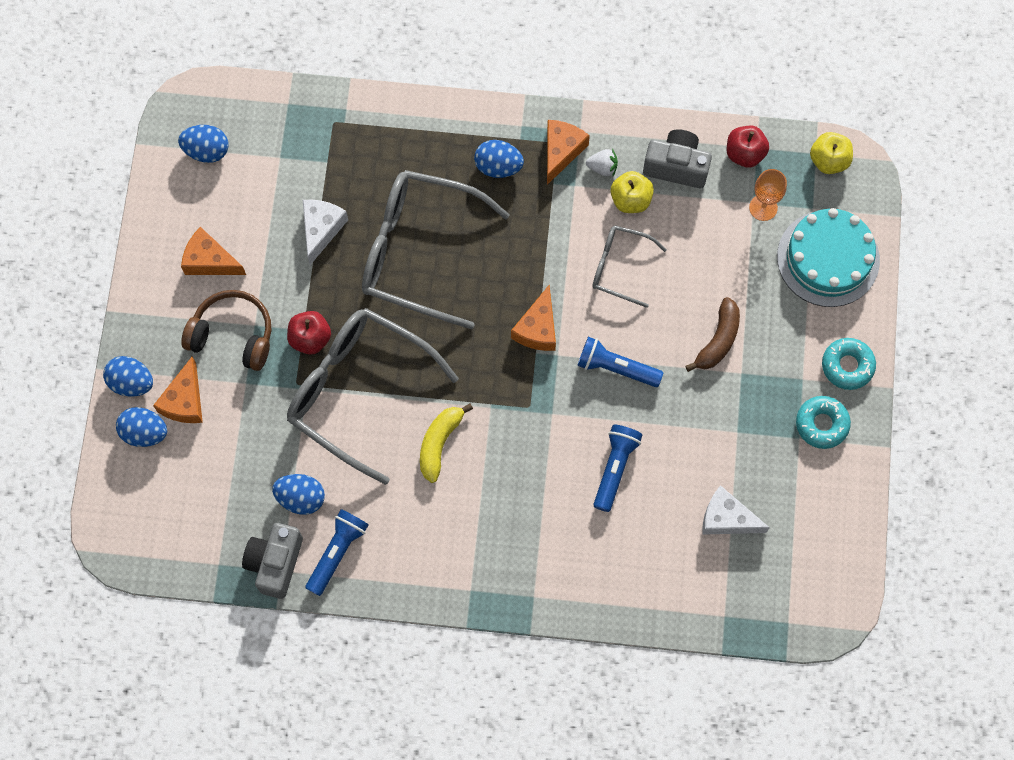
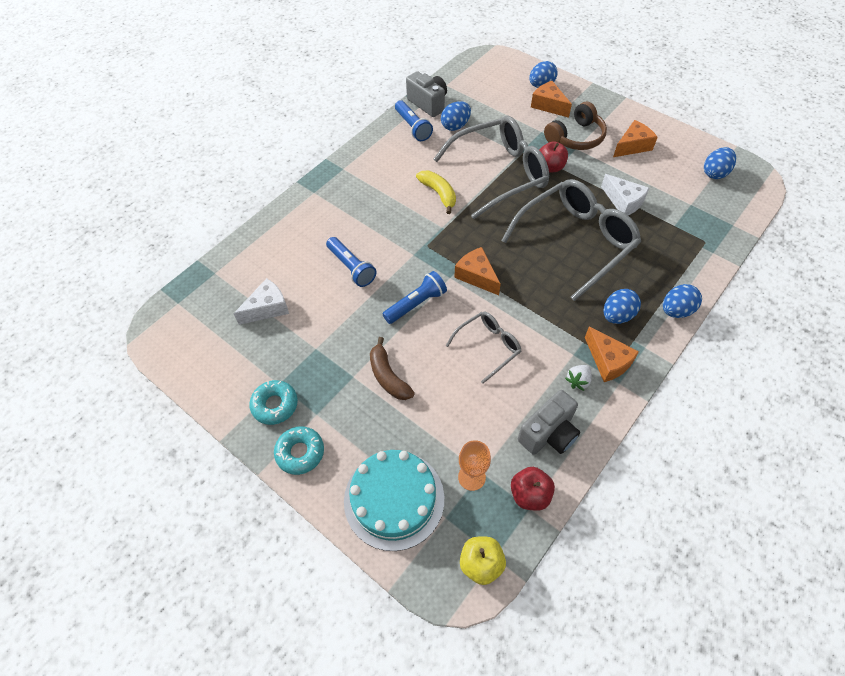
camera: 125 degrees right, 15 degrees down
(131, 382) = (574, 91): blue egg -> blue egg (676, 310)
(630, 200) = (539, 384): yellow apple -> none

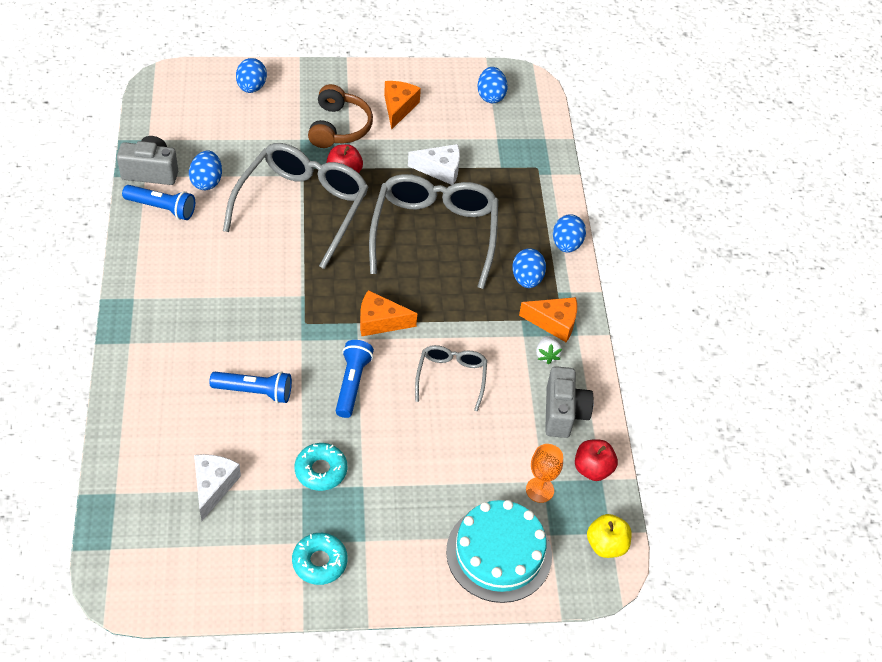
camera: 50 degrees left, 5 degrees down
(300, 452) = (385, 581): turquoise donut -> turquoise donut (321, 470)
(388, 376) = (393, 463): brown banana -> none
(439, 194) = (264, 264): yellow banana -> none
(548, 105) = (280, 106): orange cheese -> none

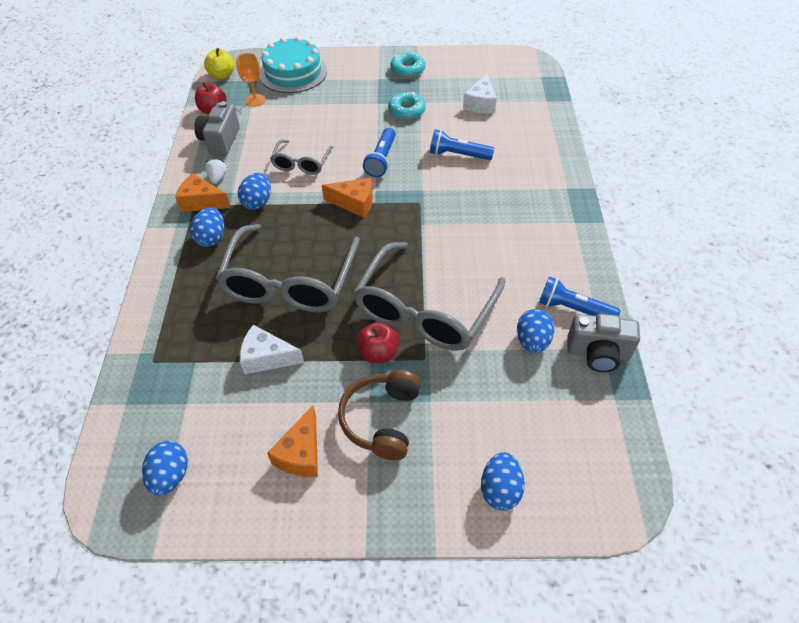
camera: 170 degrees left, 0 degrees up
(566, 244) = (159, 271): blue egg -> blue egg (257, 202)

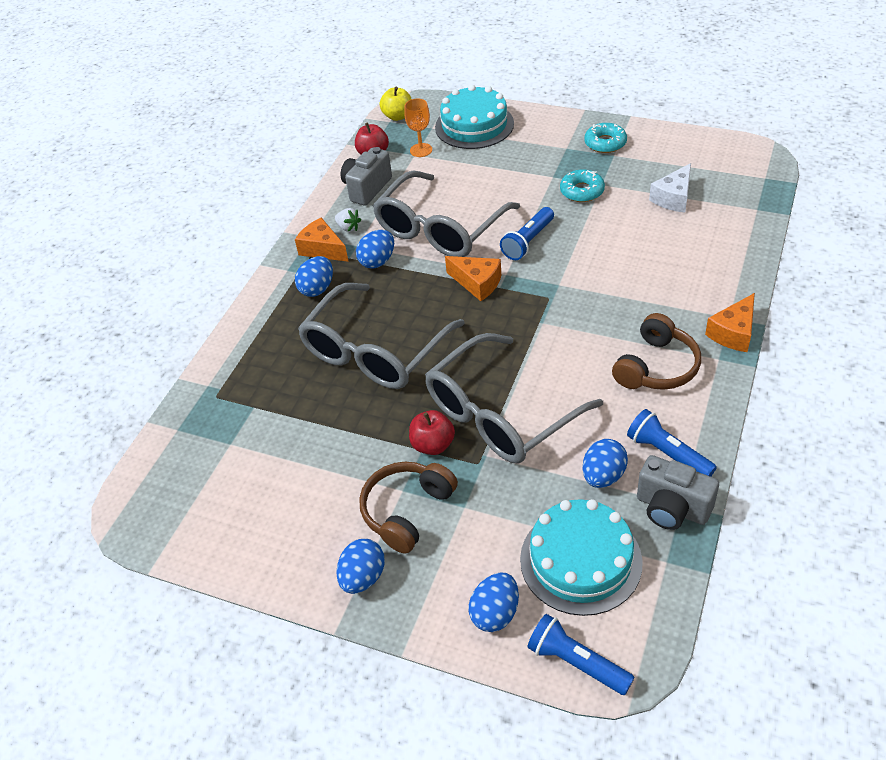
camera: 25 degrees right, 5 degrees down
(171, 476) = (191, 505): blue egg -> blue egg (363, 577)
(218, 178) = (348, 227): white strawberry -> white strawberry turned 105 degrees clockwise
(267, 357) = (321, 420): white cheese -> none
(301, 163) = (440, 229): grey glasses -> grey glasses, size x1.95
(301, 453) = (316, 520): orange cheese -> orange cheese (733, 333)
(458, 155) = (617, 253): blue flashlight -> blue flashlight (576, 662)
(531, 240) = (657, 367): none -> brown headphones
(548, 419) = (580, 560): none -> turquoise cake

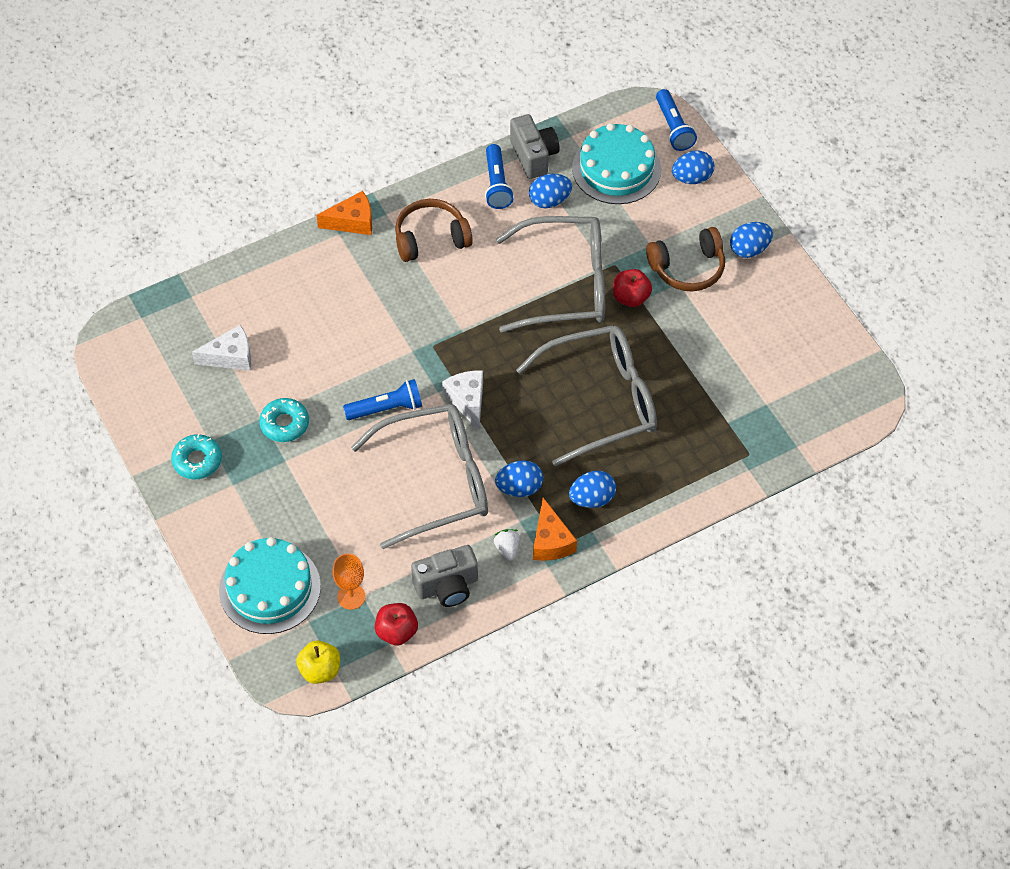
camera: 145 degrees left, 10 degrees up
(477, 283) = (467, 401): orange cheese -> white cheese

